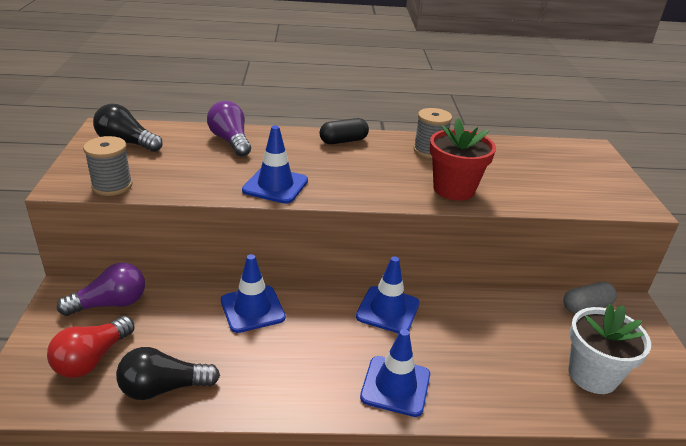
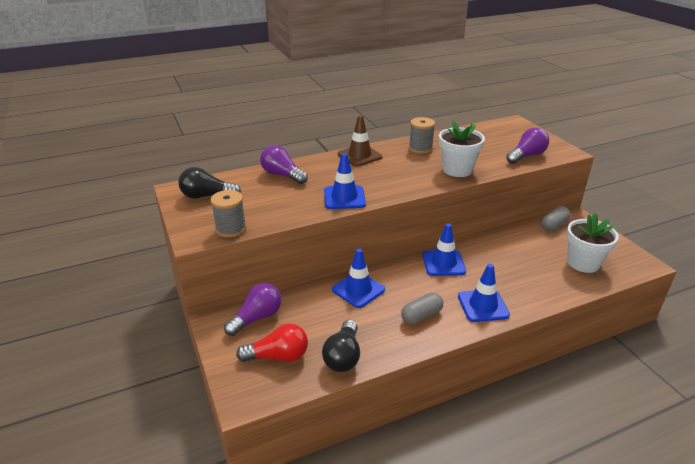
camera: 20 degrees left, 0 degrees up
(92, 359) = (278, 356): red light bulb -> red light bulb turned 105 degrees counterclockwise
(163, 388) = (343, 356): black light bulb -> black light bulb turned 45 degrees counterclockwise
(302, 370) = (421, 316): none -> grey capsule
(343, 141) = (359, 156): black capsule -> brown traffic cone
(454, 189) = (457, 170): red flower pot -> white flower pot
(571, 196) = (526, 156): none -> purple light bulb

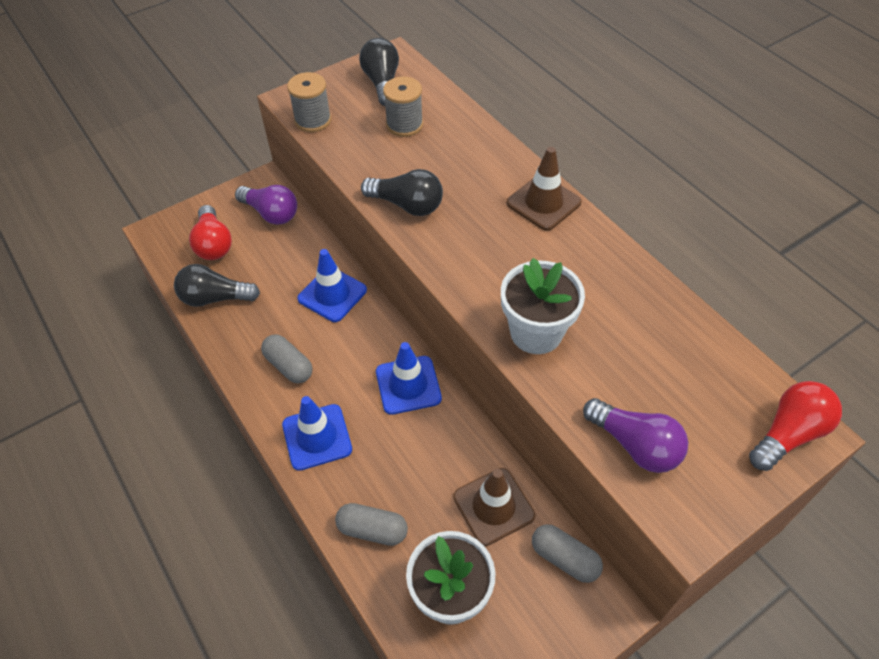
camera: 80 degrees right, 20 degrees up
(282, 175) = (453, 134): purple light bulb -> none
(344, 197) = (407, 205): blue traffic cone -> black light bulb
(420, 148) = (602, 276): grey spool -> grey spool (404, 125)
(516, 126) = (788, 434): none -> red light bulb
(527, 242) = (493, 506): none -> brown traffic cone
(548, 287) = (372, 530): none -> grey capsule

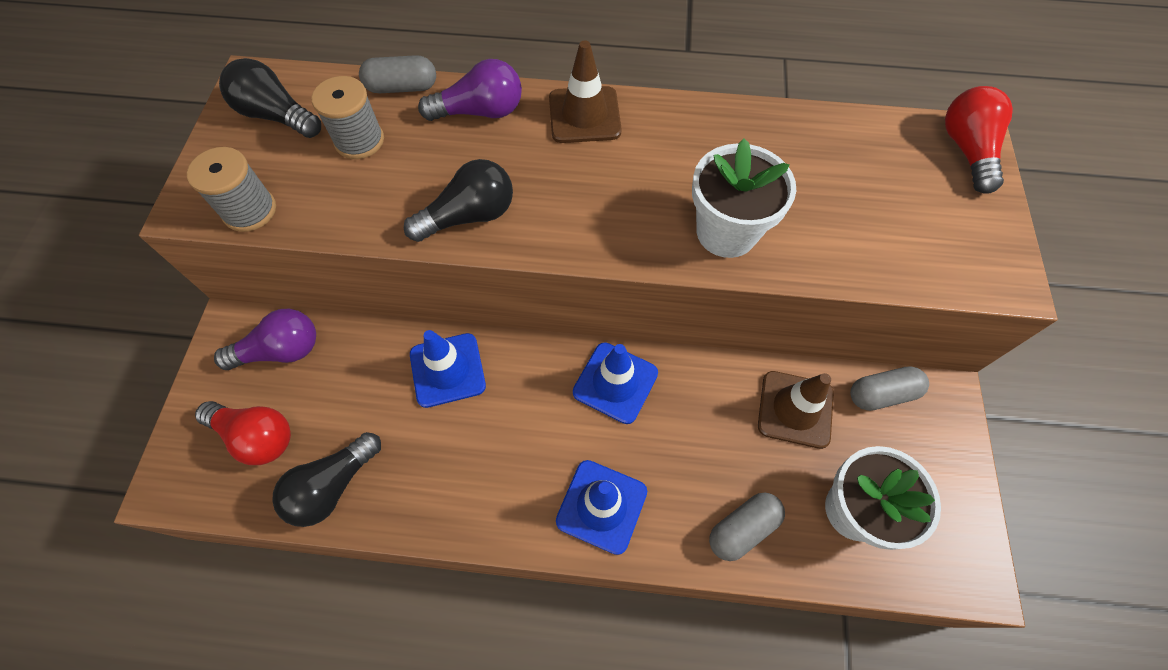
camera: 50 degrees left, 10 degrees up
(288, 366) = (494, 473): grey capsule -> grey capsule (402, 87)
(635, 445) = (903, 253): purple light bulb -> purple light bulb (480, 112)

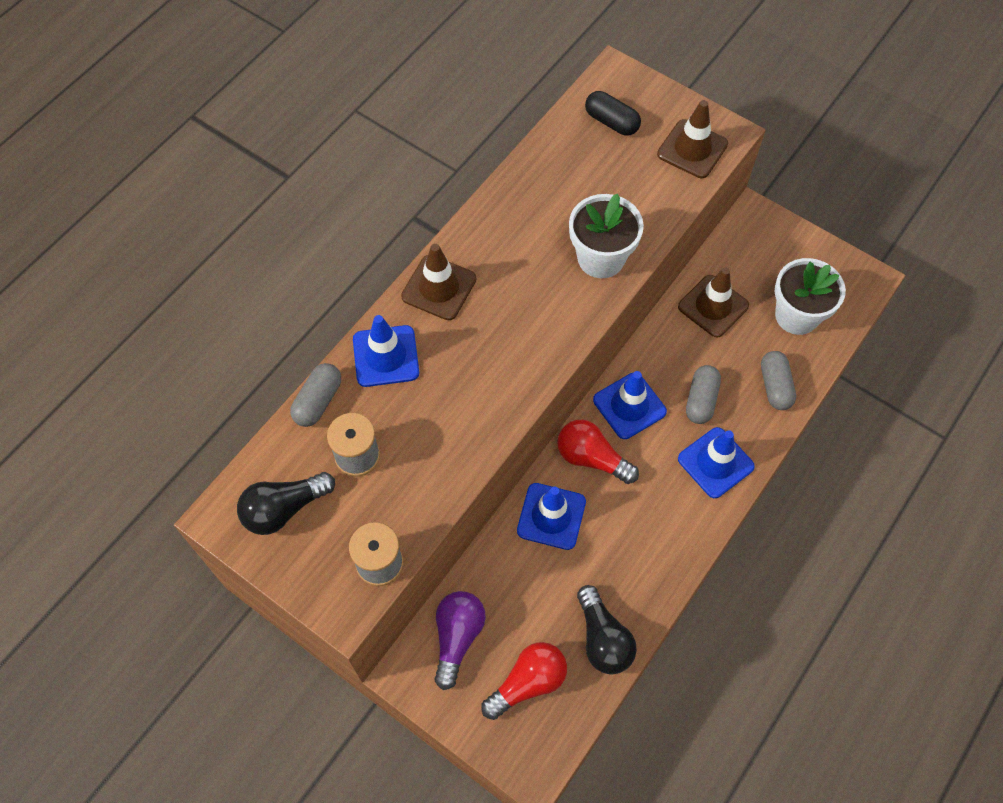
camera: 60 degrees left, 0 degrees up
(469, 216) = (486, 409): black light bulb -> none
(480, 112) = (386, 356): purple light bulb -> blue traffic cone
(881, 394) = (731, 250): grey capsule -> grey capsule (701, 400)
(909, 161) = (611, 122): none -> black capsule
(950, 254) = (692, 149): none -> brown traffic cone
(966, 150) = (623, 85): red light bulb -> red light bulb (591, 458)

